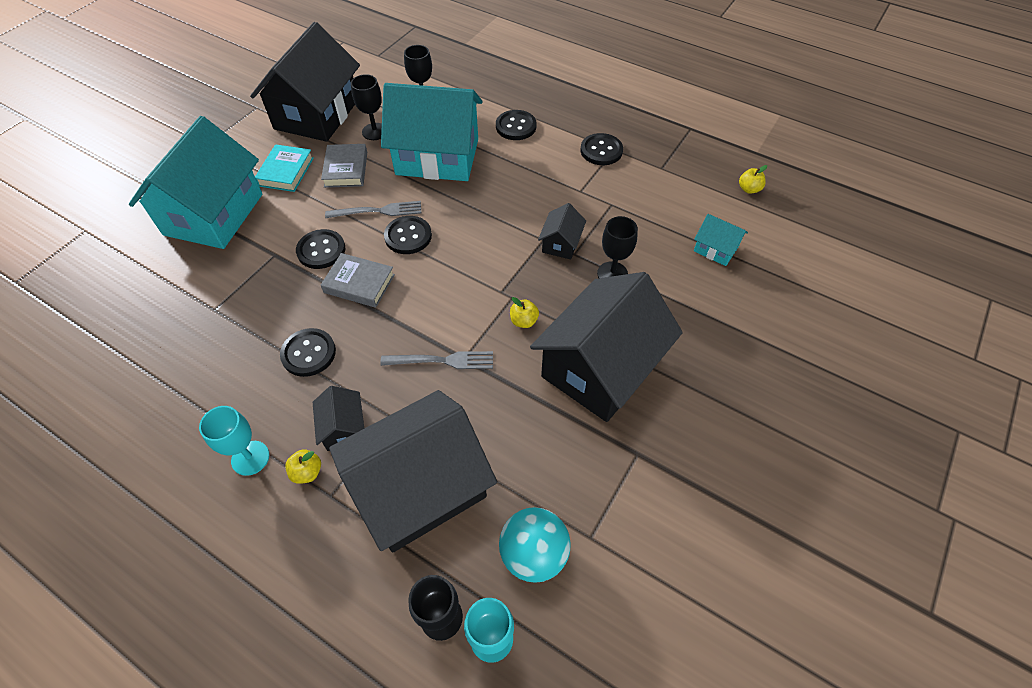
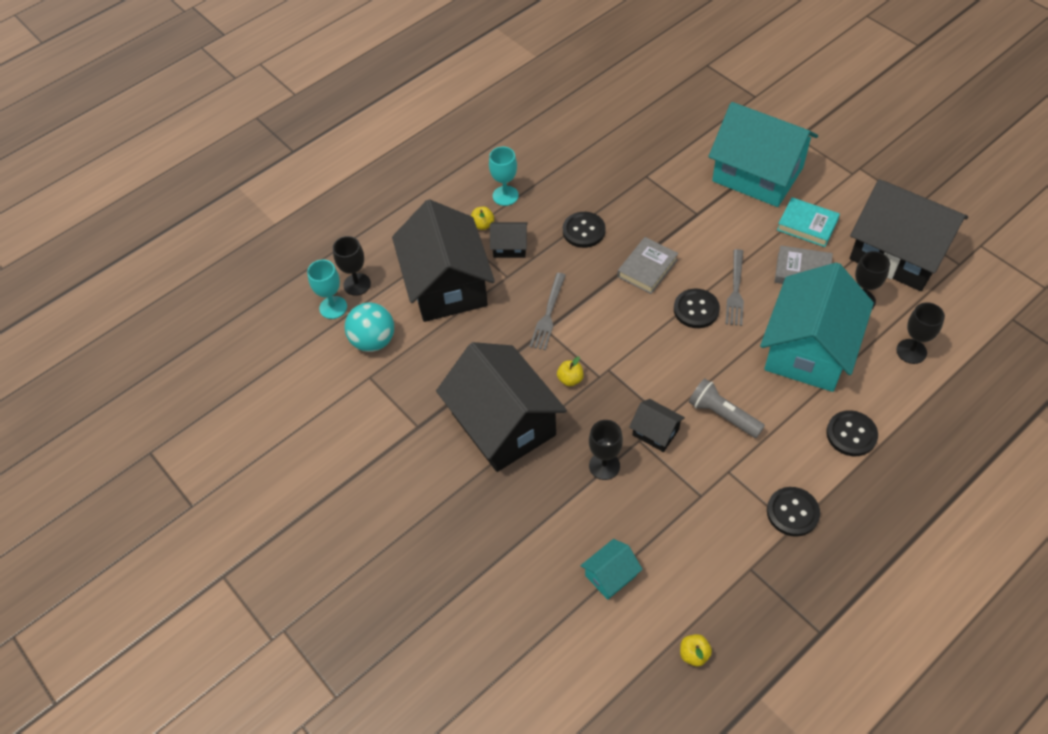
camera: 110 degrees right, 0 degrees up
(321, 250) = (694, 245): black button -> none
(525, 201) = (723, 415): none -> grey flashlight

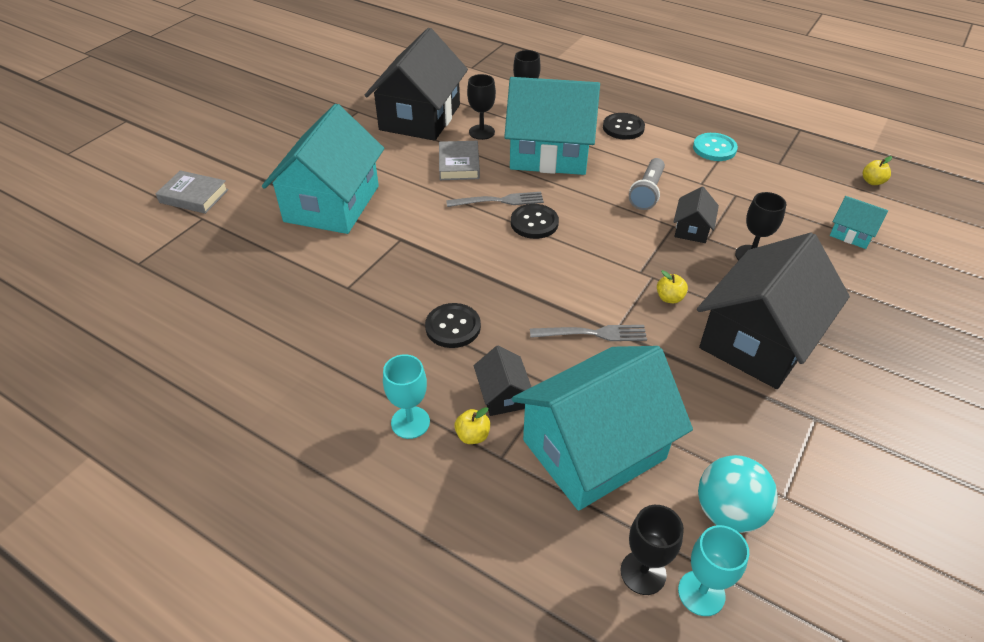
camera: 110 degrees left, 10 degrees down
(447, 285) = (594, 449): black house -> turquoise house
(647, 268) = (492, 264): grey book -> grey book (194, 196)
(792, 512) = (714, 148): black button -> turquoise button
(807, 225) = (398, 166): turquoise book -> none

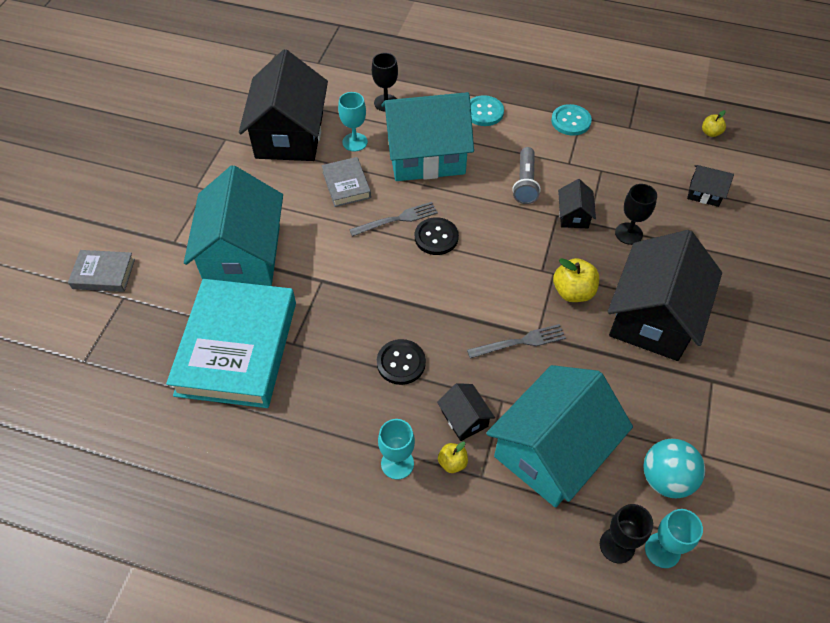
camera: 15 degrees left, 10 degrees up
(289, 280) = (237, 348): none -> turquoise book
(481, 132) = (355, 142): black goblet -> turquoise goblet
(623, 128) = (484, 112): black button -> turquoise button
(669, 298) = (573, 292): yellow apple -> yellow apple, size x1.72
(851, 234) = (704, 193): turquoise house -> black house

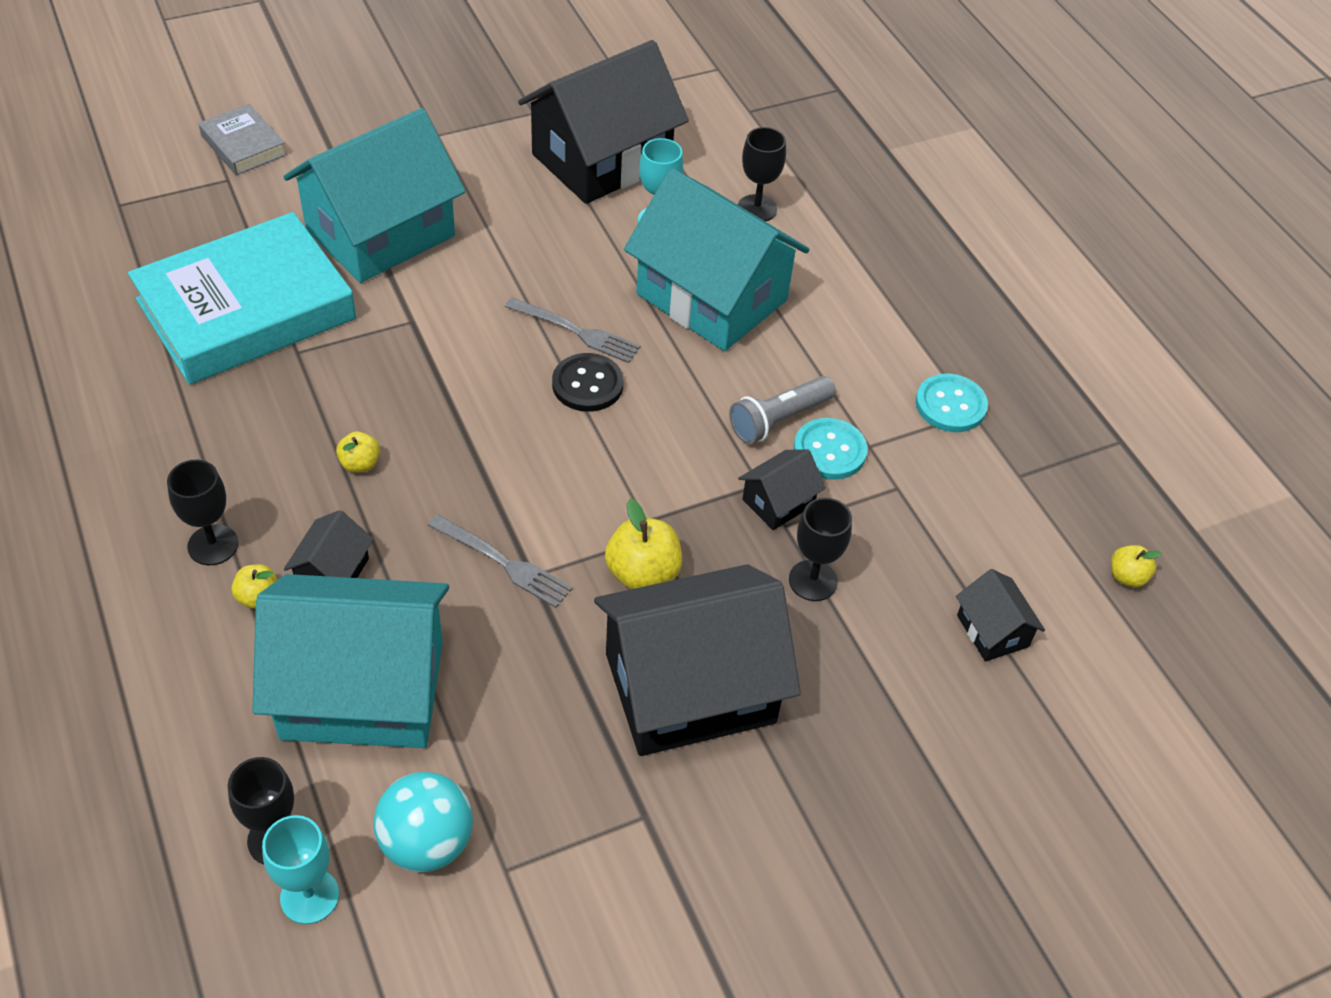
camera: 45 degrees right, 5 degrees down
(346, 185) = (580, 254): grey book -> none
(397, 463) = (213, 545): turquoise goblet -> black goblet
(401, 363) = (360, 464): black button -> yellow apple
(484, 112) = (856, 308): turquoise button -> turquoise button (829, 451)

